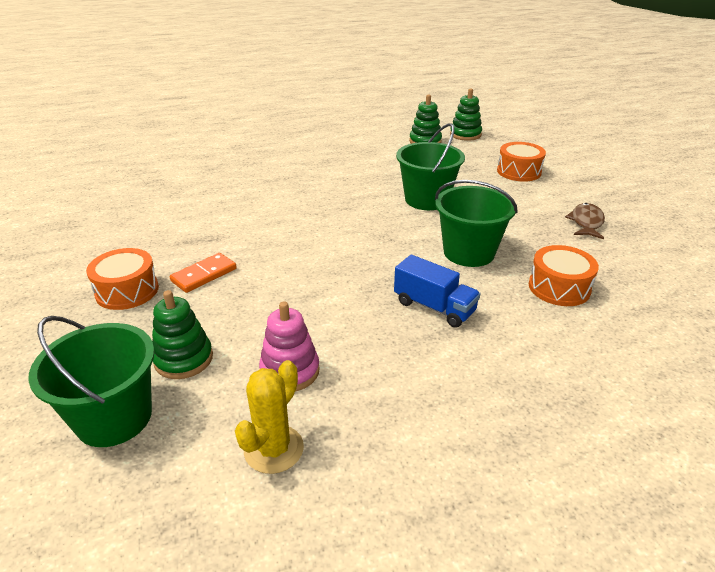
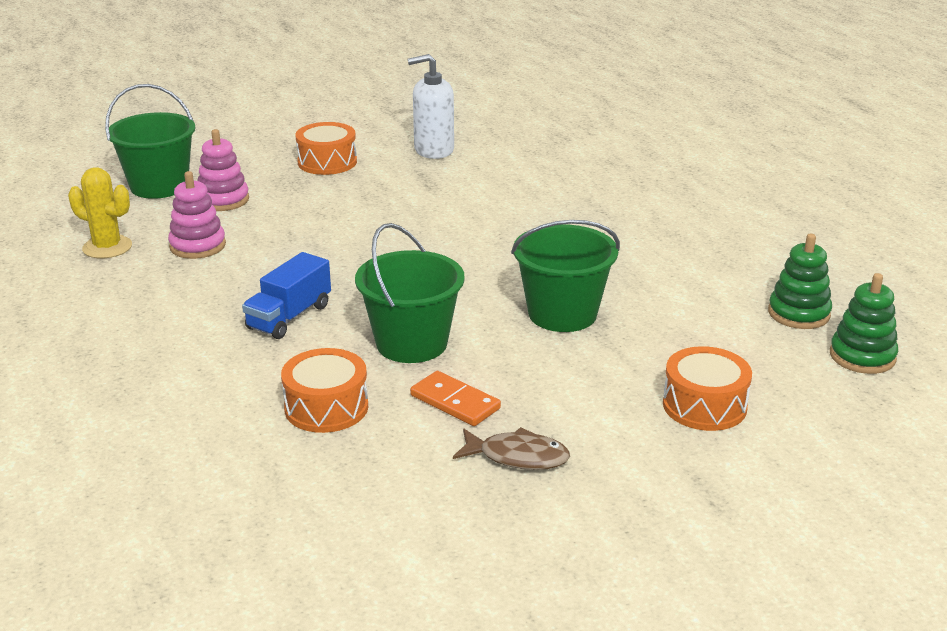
camera: 85 degrees right, 5 degrees down
(140, 234) = (433, 150): none -> white soap dispenser
(183, 359) = (223, 200): green stacking toy -> pink stacking toy
(204, 275) = (355, 191): orange domino -> orange domino (455, 402)

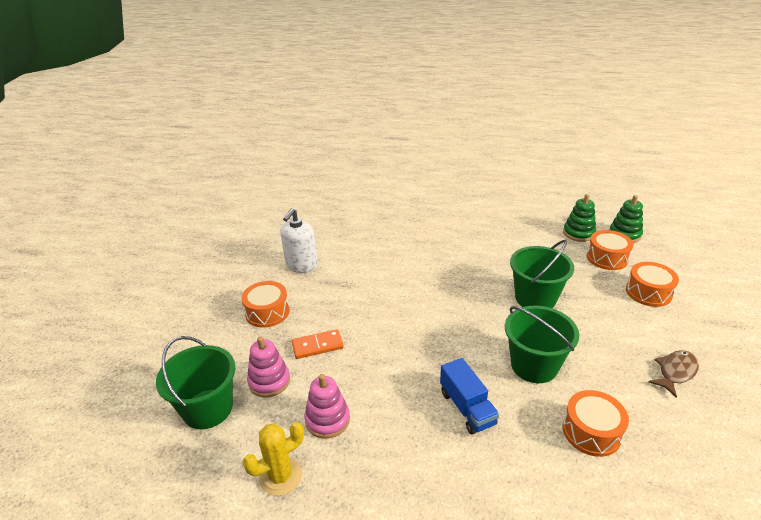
camera: 55 degrees left, 5 degrees up
(455, 402) = (609, 373): orange domino -> orange domino (317, 346)
(757, 352) = (607, 258): none -> orange drum

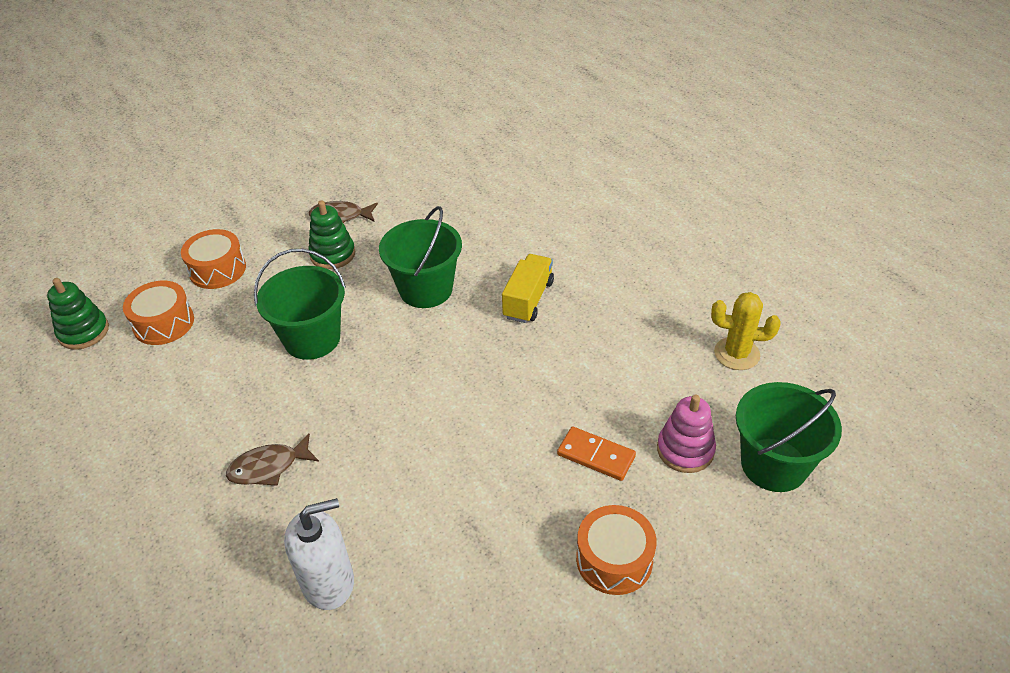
camera: 135 degrees left, 10 degrees up
(301, 265) = (487, 623): white soap dispenser -> white soap dispenser (328, 582)
(327, 420) = (657, 370): pink stacking toy -> none
(455, 250) = (269, 467): none -> brown fish
(467, 408) = (528, 299): blue truck -> yellow truck
(578, 233) = (112, 372): green stacking toy -> green stacking toy (332, 254)
(591, 431) = (466, 230): orange drum -> none

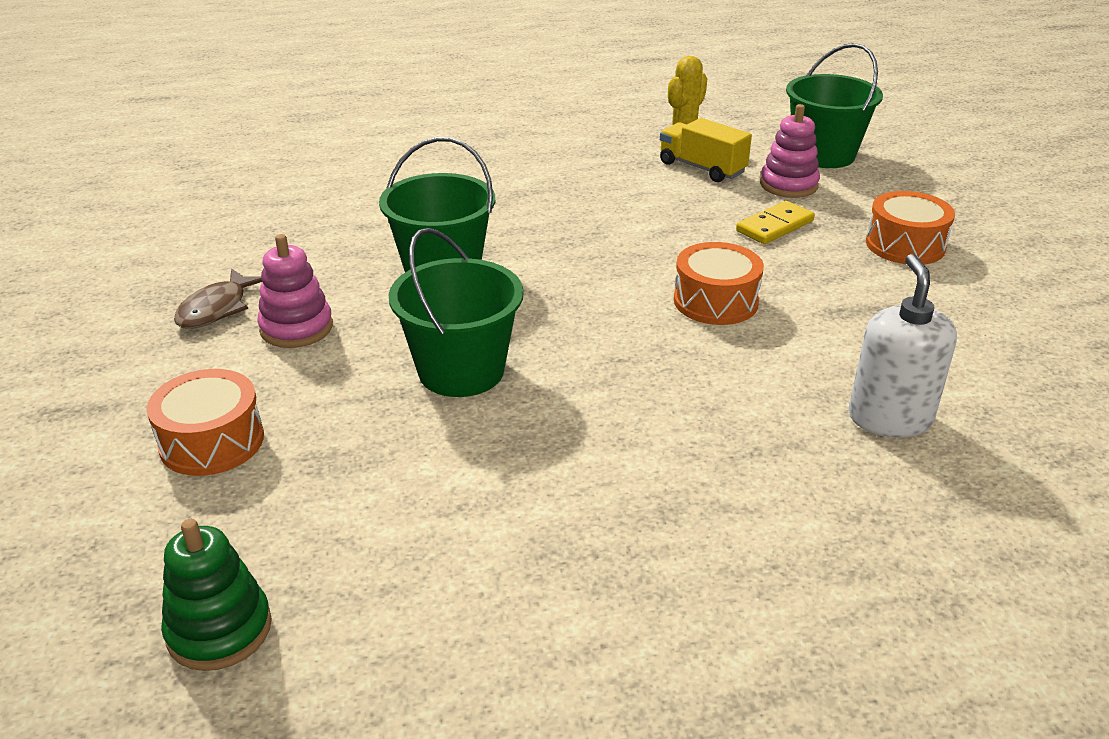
camera: 70 degrees left, 10 degrees down
(164, 323) = (293, 517): orange drum -> orange drum (715, 301)
(269, 467) = (684, 441): brown fish -> none
(332, 254) = (296, 328): green stacking toy -> pink stacking toy
(528, 299) = (521, 213): yellow truck -> yellow truck (702, 168)
(596, 456) = (775, 226): orange domino -> yellow domino

